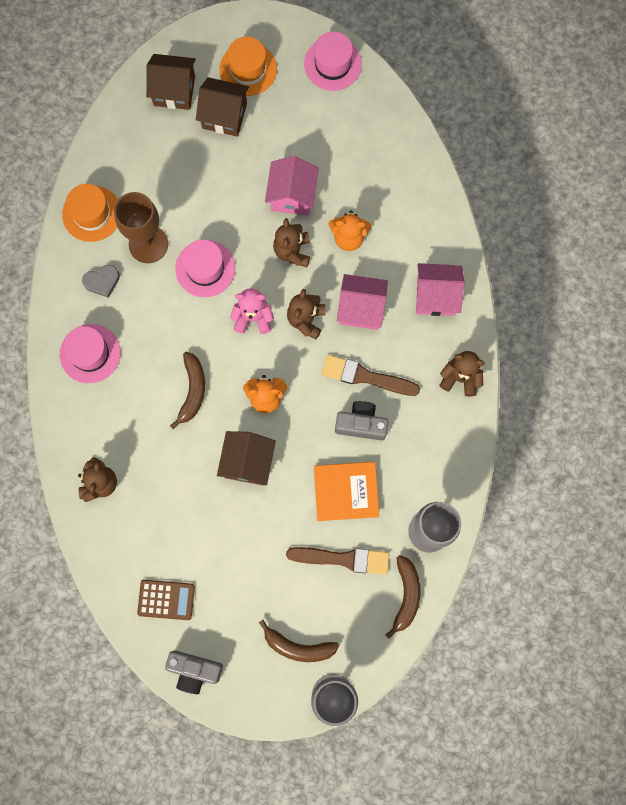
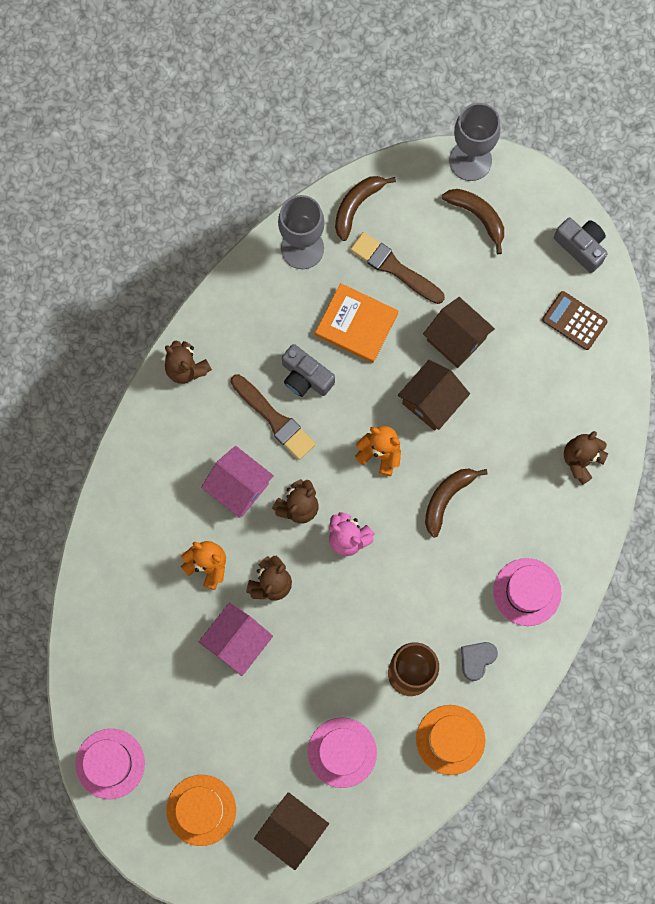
camera: 150 degrees left, 0 degrees up
(102, 281) = (477, 659): grey heart -> grey heart turned 60 degrees counterclockwise
(205, 268) = (367, 614): pink hat -> pink hat (342, 752)
(224, 116) = (256, 770): brown house -> brown house (456, 339)
(435, 296) = (160, 458): pink house -> none

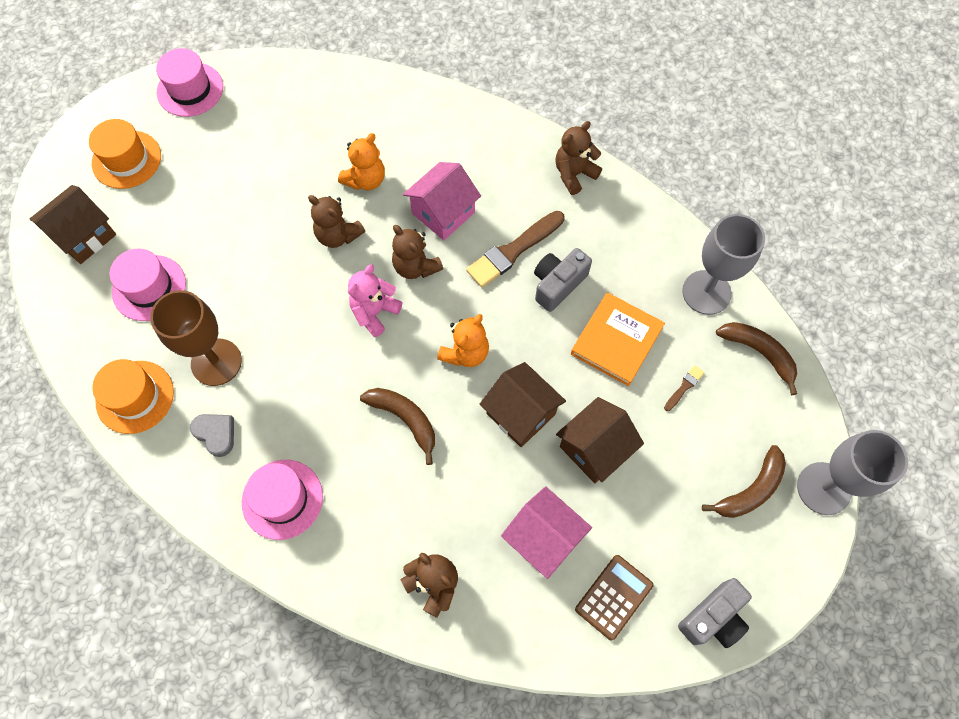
camera: 95 degrees right, 10 degrees down
(237, 641) = (283, 201): pink house -> pink house (543, 538)
(394, 267) = (684, 387): brown brush -> brown brush, size x0.46

